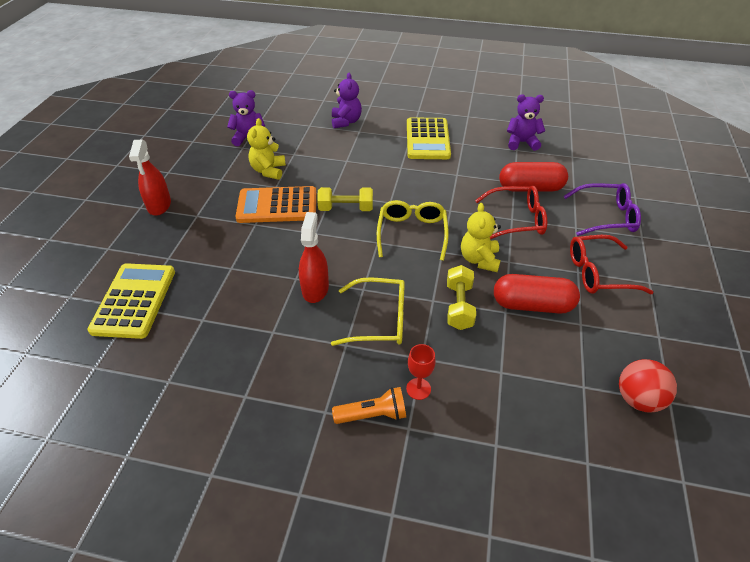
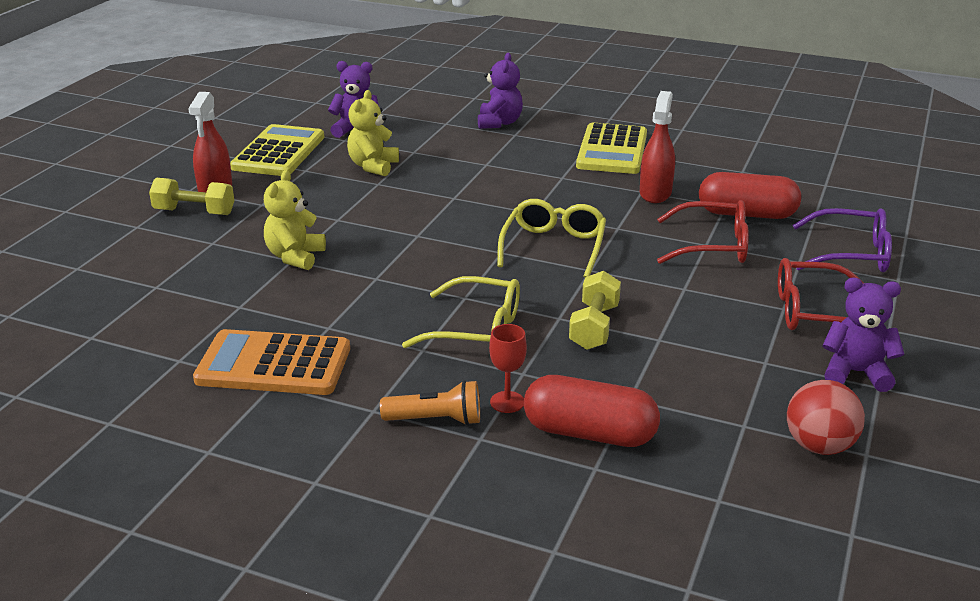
camera: 10 degrees right, 15 degrees down
(134, 300) = (157, 280): yellow calculator -> yellow calculator (279, 152)
(277, 205) = (374, 203): orange calculator -> orange calculator (274, 364)
(315, 289) = (399, 291): red spray bottle -> red spray bottle (655, 193)
(346, 208) = (468, 214): yellow dumbbell -> yellow dumbbell (194, 212)
(479, 259) = (641, 282): yellow teddy bear -> yellow teddy bear (295, 257)
(521, 143) = (753, 164): purple teddy bear -> purple teddy bear (856, 373)
(532, 305) = (701, 336): red capsule -> red capsule (589, 433)

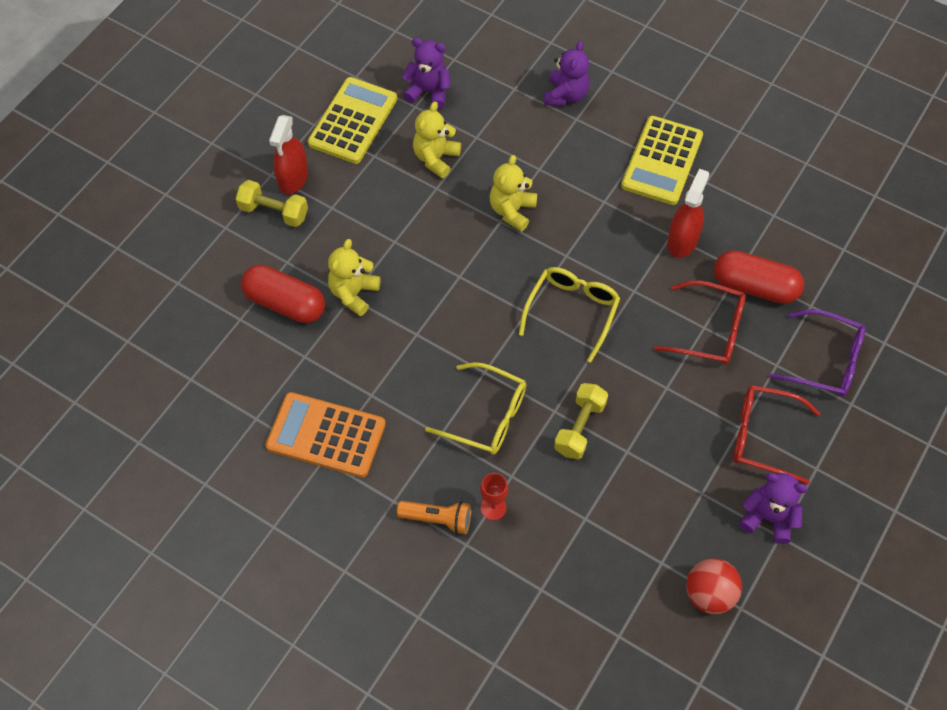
camera: 10 degrees right, 30 degrees up
(465, 190) = (512, 211): none -> yellow teddy bear
(589, 433) = (546, 552): red capsule -> red capsule (285, 303)

